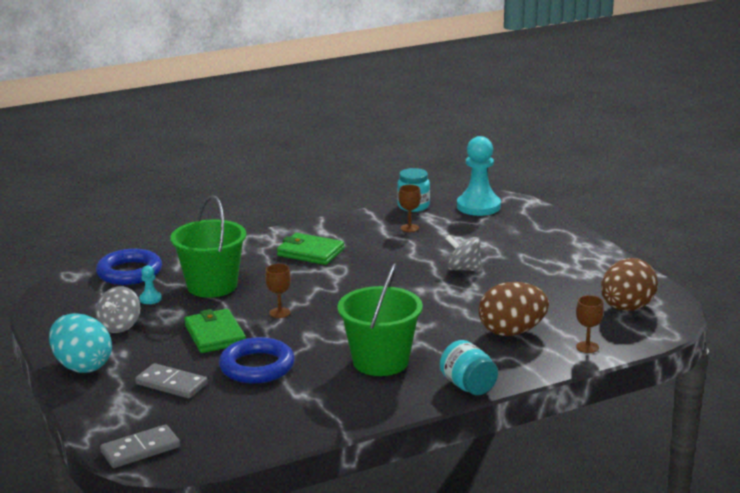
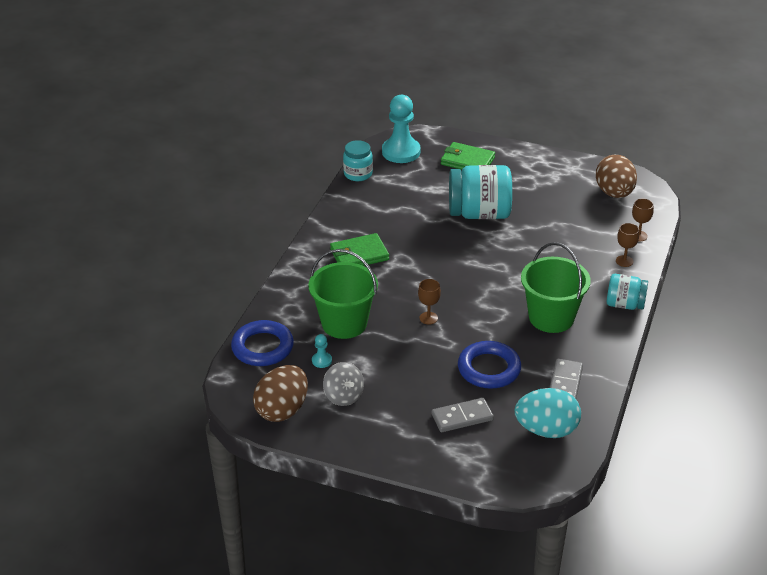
camera: 45 degrees left, 15 degrees up
(82, 366) = (380, 444): turquoise egg -> turquoise egg (546, 430)
(140, 450) = (531, 475): grey domino -> grey domino (565, 383)
(215, 334) = (419, 362): green wallet -> green wallet (467, 161)
(409, 228) = (388, 196): brown goblet -> brown goblet (624, 261)
(463, 269) = (479, 213): grey spinning top -> turquoise jar
(512, 332) = (584, 249): brown egg -> brown egg (282, 410)

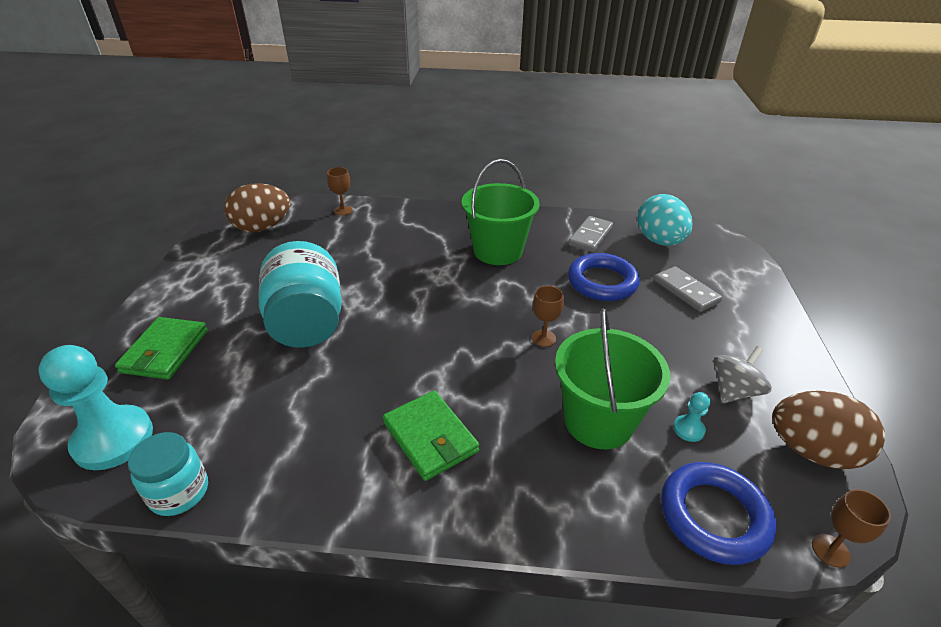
camera: 105 degrees left, 0 degrees up
(565, 383) = (590, 236): grey domino -> grey domino turned 60 degrees counterclockwise
(624, 261) = (388, 216): brown goblet -> brown goblet (830, 550)
(625, 304) = (458, 213): turquoise jar -> none

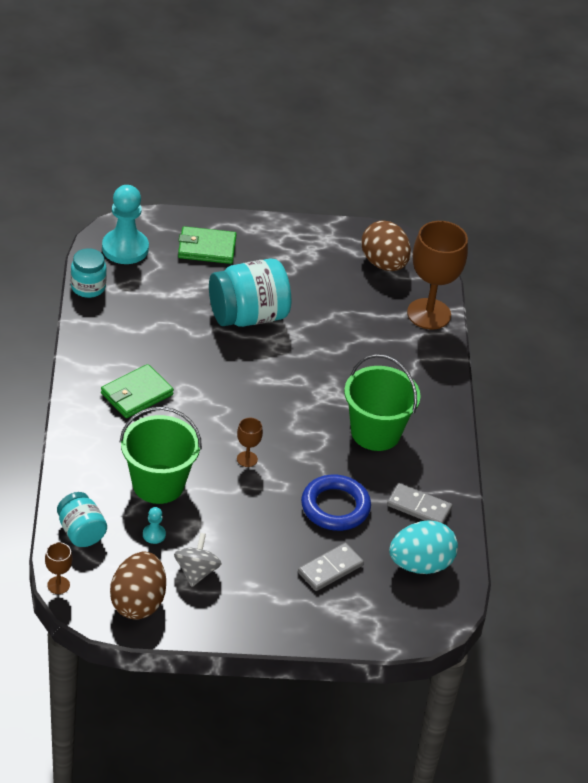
camera: 80 degrees right, 5 degrees up
(343, 210) = (429, 314): brown goblet -> brown goblet, size x2.29
(713, 516) = (81, 532): blue ring -> turquoise jar
(734, 391) = (196, 572): grey spinning top -> grey spinning top turned 120 degrees counterclockwise

